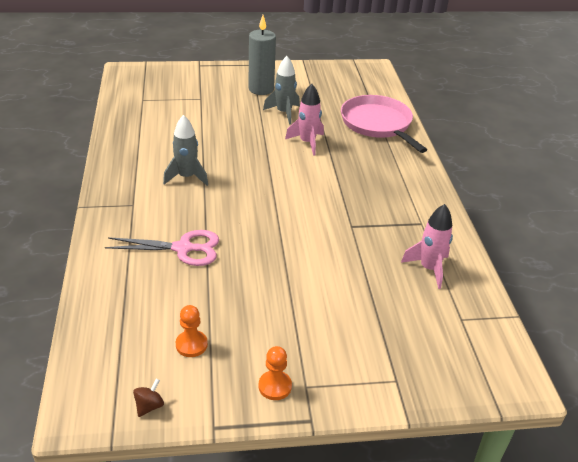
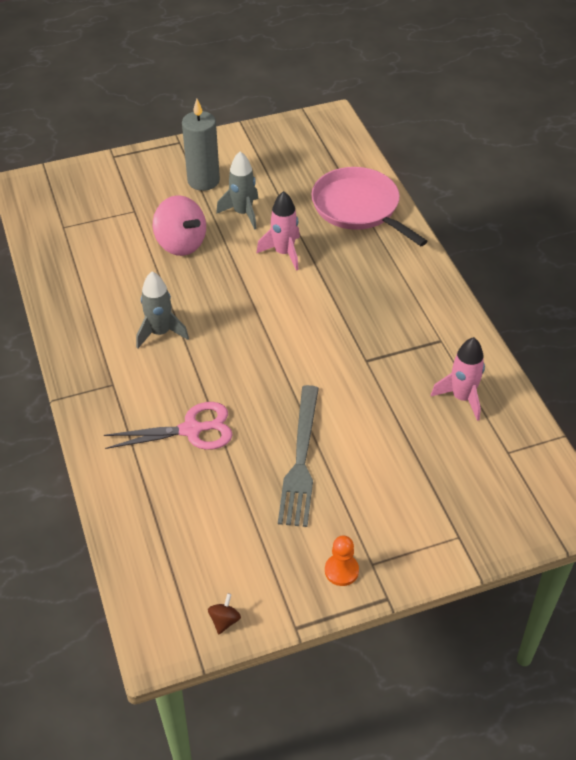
camera: 10 degrees left, 10 degrees up
(191, 345) = (242, 544): orange pawn -> none
(228, 124) = (181, 243): none -> pink spinning top
(269, 288) = (301, 460): none -> grey fork

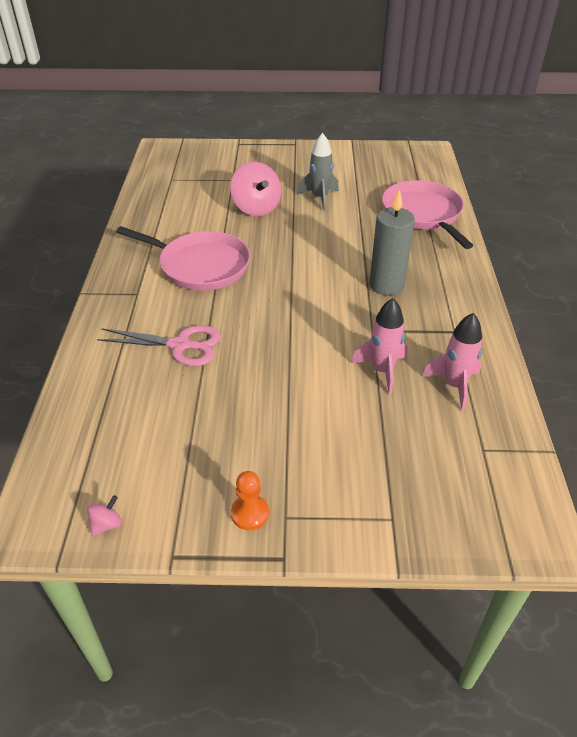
camera: 20 degrees right, 5 degrees down
(160, 332) = (200, 265): grey rocket -> pink pan
(203, 181) = (299, 171): grey candle -> grey candle (386, 285)
(224, 620) = (106, 524): brown spinning top -> pink spinning top
(284, 253) = (339, 232): pink rocket -> pink rocket (382, 370)
(301, 460) = (265, 397): grey fork -> none

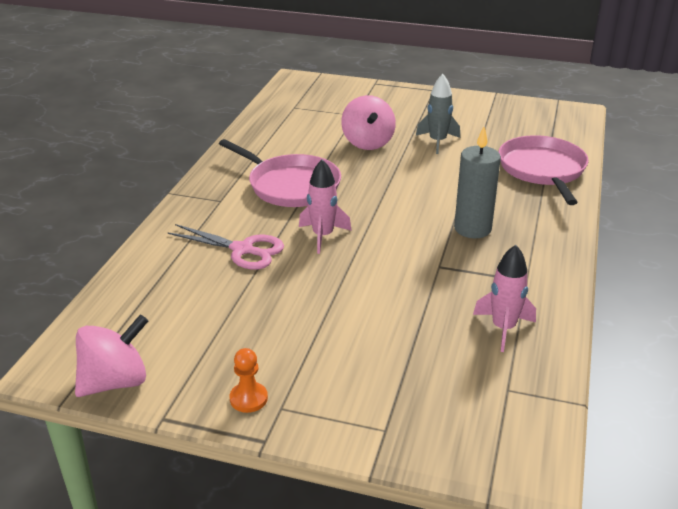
camera: 15 degrees right, 10 degrees down
(106, 524) = (115, 382): pink spinning top -> pink spinning top, size x2.32
(382, 370) = (433, 303): pink rocket -> pink rocket (323, 236)

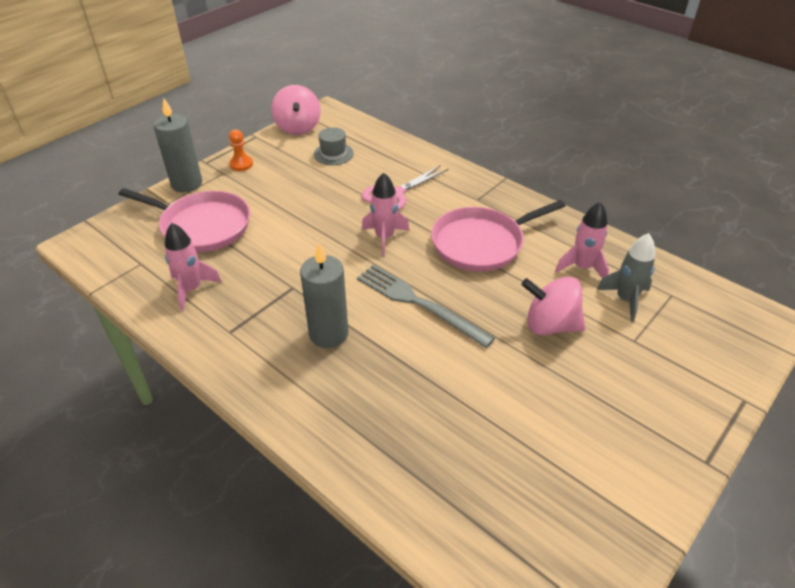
camera: 115 degrees right, 10 degrees up
(177, 321) = (333, 154): none -> grey hat
(288, 139) = (582, 267): none -> pink rocket
(330, 433) = (187, 184): none -> grey candle
(396, 197) = (418, 303): none -> grey fork
(437, 142) = (527, 389): grey rocket -> grey rocket (625, 300)
(542, 170) = (403, 461): pink pan -> pink pan (202, 226)

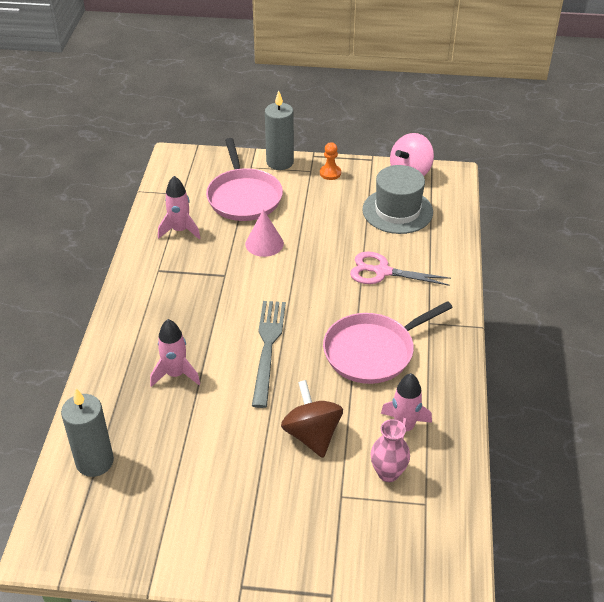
camera: 55 degrees right, 0 degrees up
(281, 242) = (264, 243): none -> pink cone
(328, 334) = (196, 317): grey candle -> grey candle (95, 462)
(333, 154) = (397, 211): grey hat -> grey hat, size x1.78
(384, 238) = (323, 293): pink rocket -> pink rocket (175, 374)
(481, 243) = (372, 351): pink pan -> pink pan turned 60 degrees counterclockwise
(550, 325) = (312, 435): pink spinning top -> brown spinning top
(625, 300) = (388, 473): grey rocket -> pink vase

